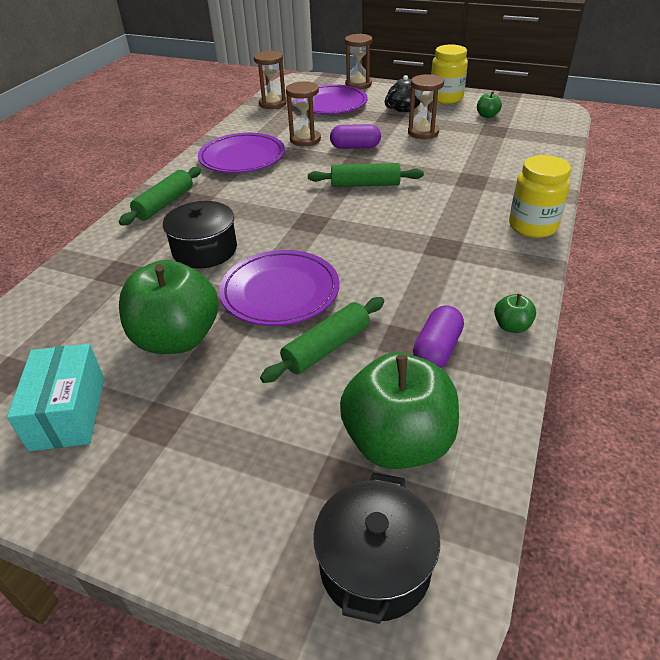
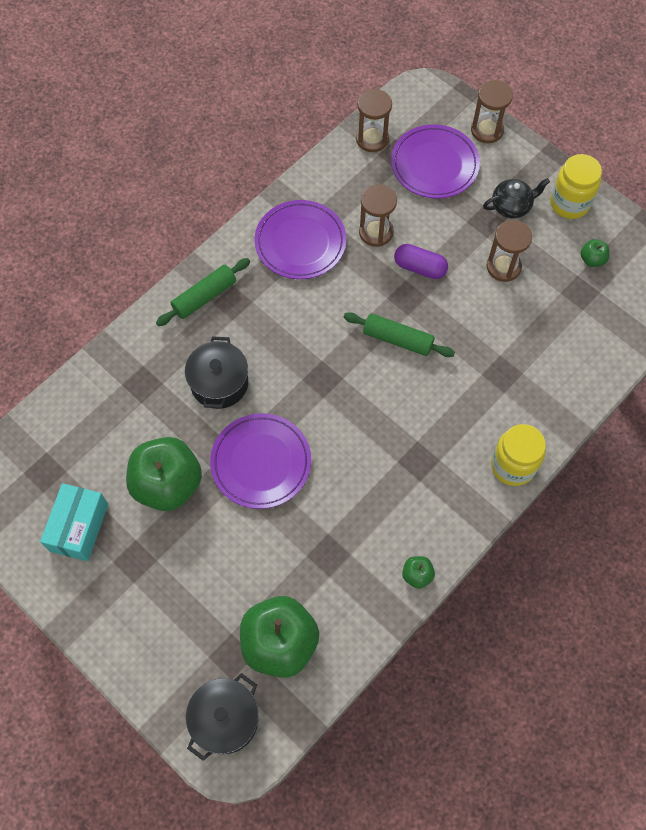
camera: 20 degrees right, 25 degrees up
(326, 348) = (270, 539): green rolling pin -> none
(437, 350) = (348, 574): purple capsule -> none

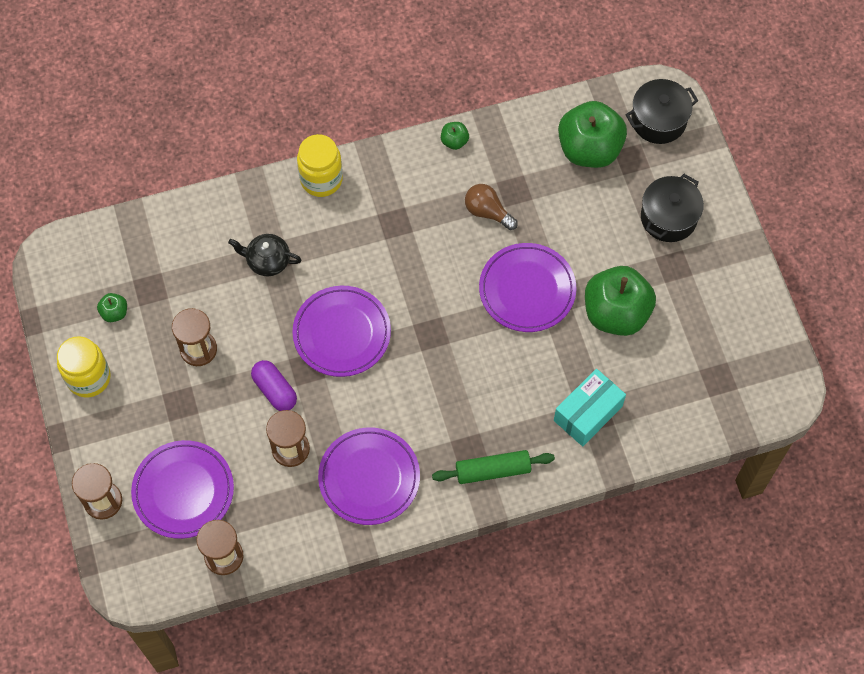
camera: 150 degrees left, 0 degrees up
(79, 527) = (708, 316): turquoise box -> turquoise box (588, 413)
(219, 383) = (524, 378): black pot -> black pot (668, 217)
(341, 518) = (487, 212): none -> brown light bulb
(398, 339) = (342, 333): green rolling pin -> purple plate
(511, 206) = (144, 405): black teapot -> black teapot (267, 261)

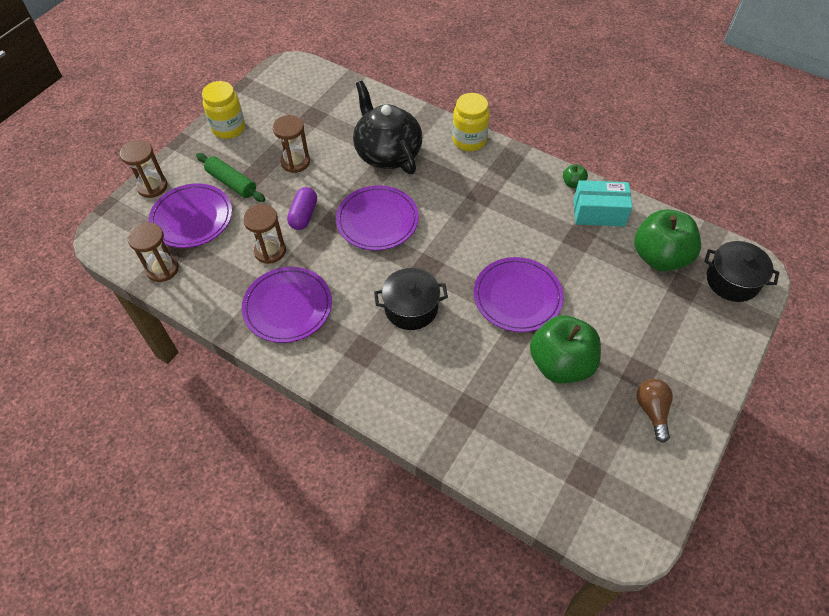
camera: 50 degrees right, 10 degrees down
(114, 312) = (282, 112): green apple -> none
(267, 261) = (387, 153): black teapot -> black teapot, size x1.92
(487, 212) = (546, 235): brown light bulb -> brown light bulb (652, 411)
(493, 470) = (361, 376): green rolling pin -> green rolling pin (231, 183)
(588, 413) = (464, 404): turquoise box -> turquoise box (599, 213)
(668, 217) = (671, 342): black pot -> black pot (411, 308)

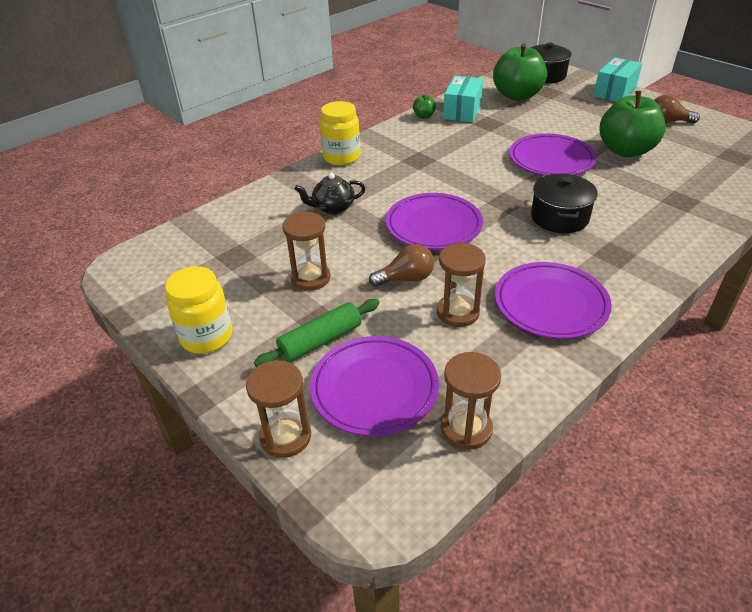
camera: 75 degrees left, 15 degrees down
(304, 215) = (406, 278): purple capsule -> brown light bulb
(387, 153) = (333, 208): black teapot -> black teapot, size x0.52
(717, 356) = (614, 92): none -> turquoise box

